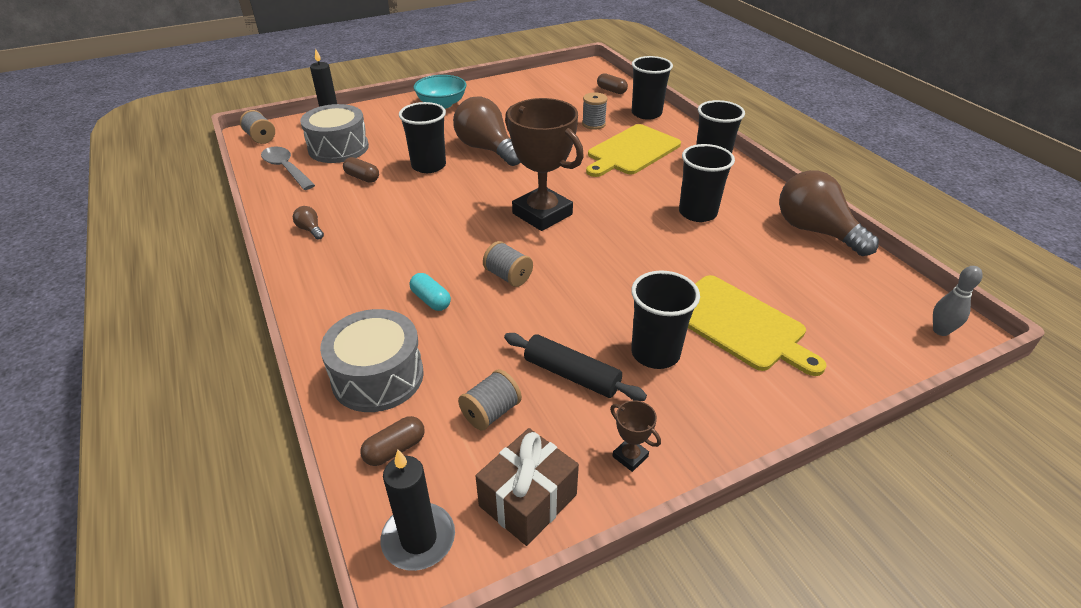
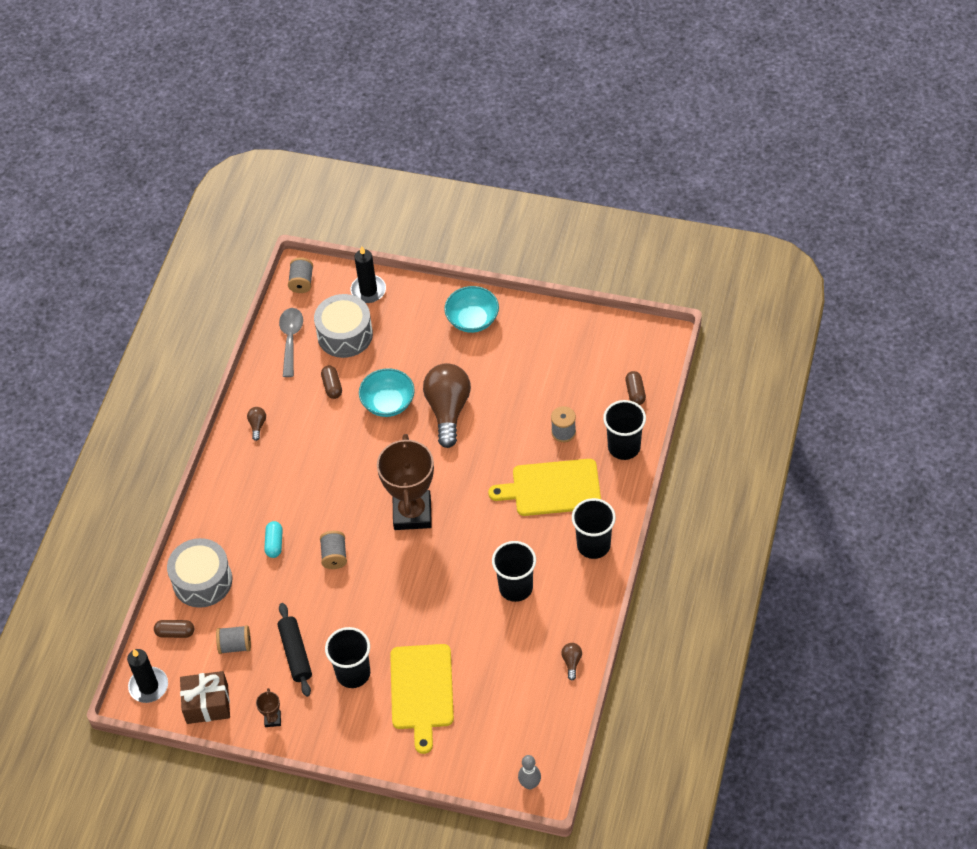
camera: 45 degrees right, 15 degrees up
(428, 166) = (388, 403): black cup -> turquoise bowl
(815, 231) = (571, 662): brown light bulb -> brown light bulb, size x0.40

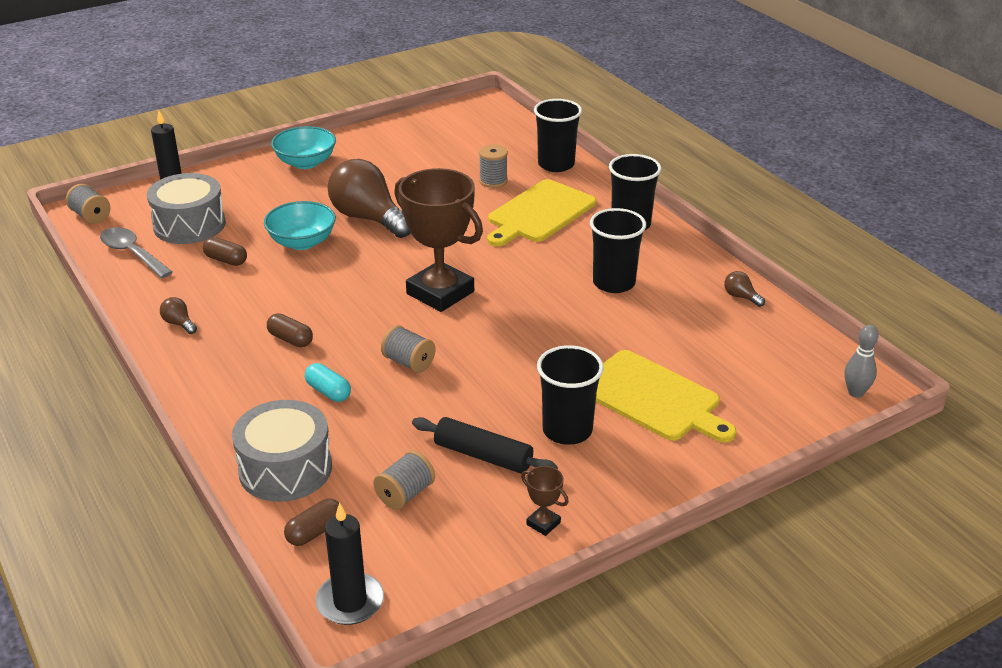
camera: 50 degrees left, 20 degrees down
(207, 704) = (448, 565): brown gift -> none
(635, 392) = (513, 135): brown capsule -> brown capsule (290, 339)

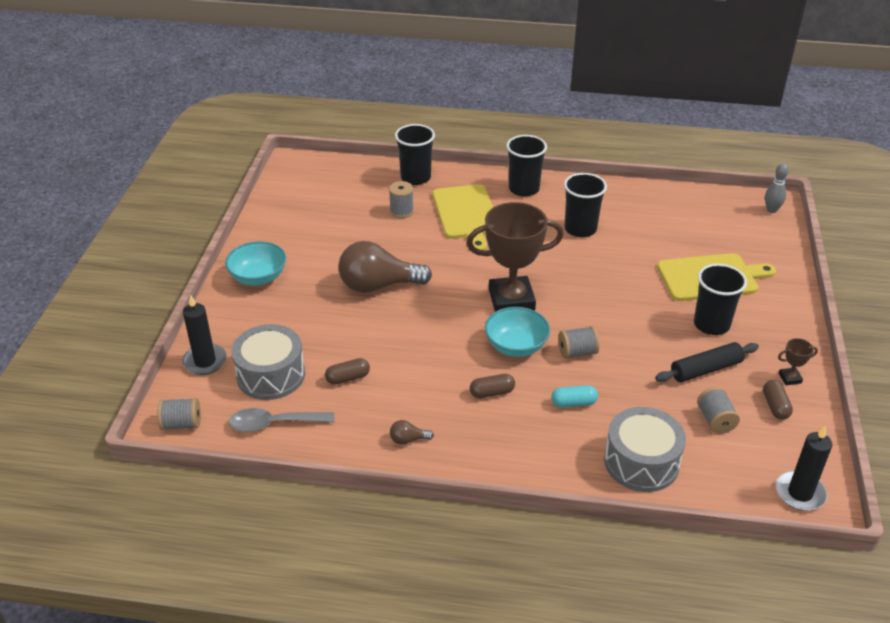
camera: 50 degrees left, 5 degrees up
(302, 242) = (370, 330): turquoise bowl -> turquoise bowl (516, 346)
(315, 532) = (719, 478): brown capsule -> brown capsule (775, 406)
(741, 297) = (646, 194): brown light bulb -> none

